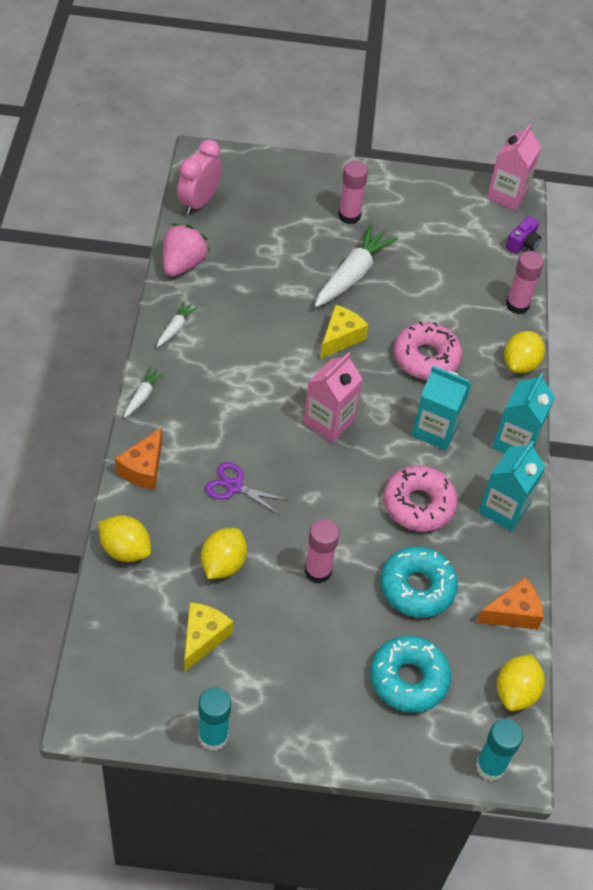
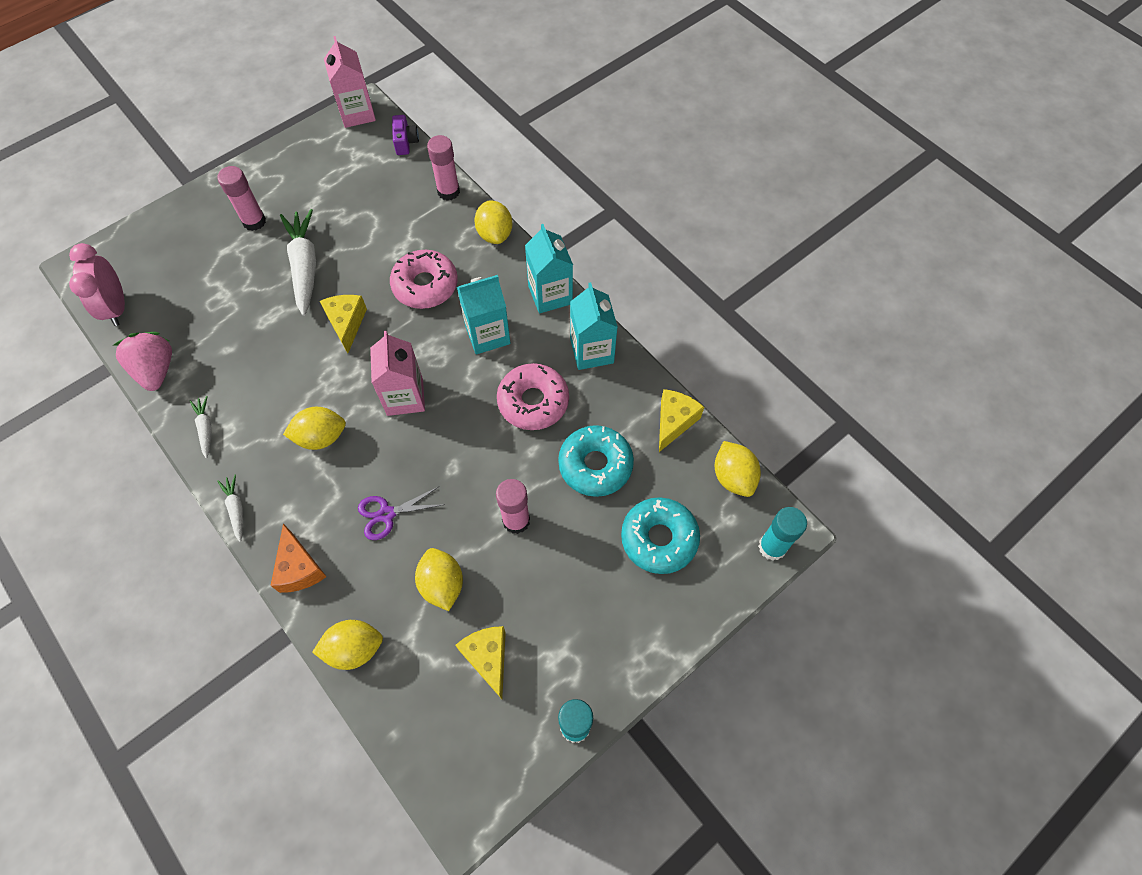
camera: 40 degrees left, 10 degrees up
(244, 398) = (321, 437): none -> yellow lemon
(513, 613) = (674, 422): orange cheese -> yellow cheese

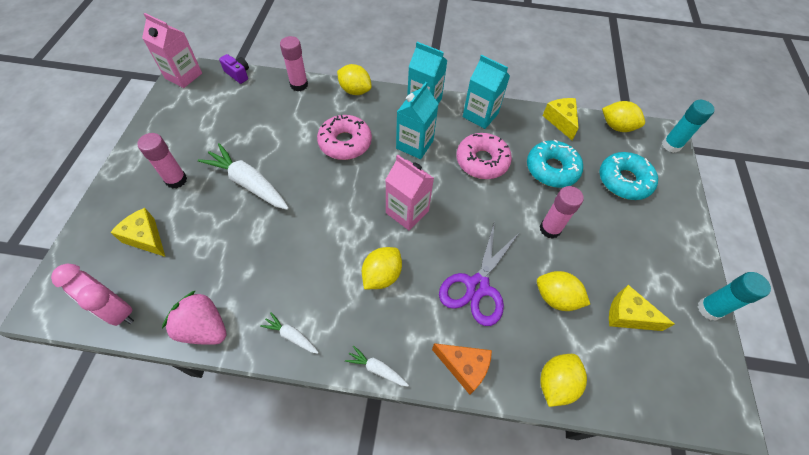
camera: 45 degrees left, 5 degrees down
(346, 324) = (319, 197): yellow cheese -> yellow cheese (146, 238)
(386, 514) = (477, 286): purple scissors -> purple scissors, size x1.64

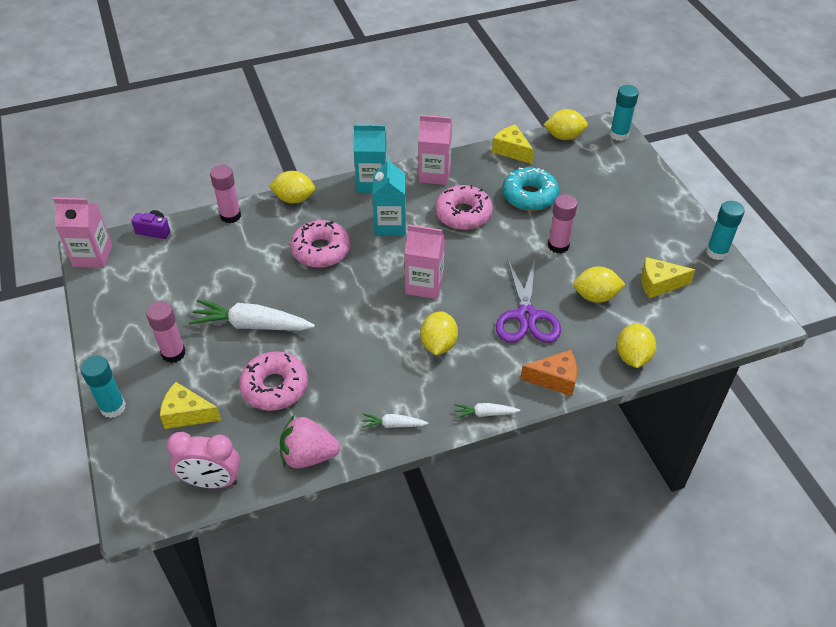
camera: 25 degrees left, 10 degrees down
(102, 205) = (113, 407): none -> turquoise glue stick
(225, 248) = (274, 387): none -> pink donut
(480, 115) = (434, 174): turquoise carton -> pink carton
(624, 181) = (596, 181): turquoise donut -> none

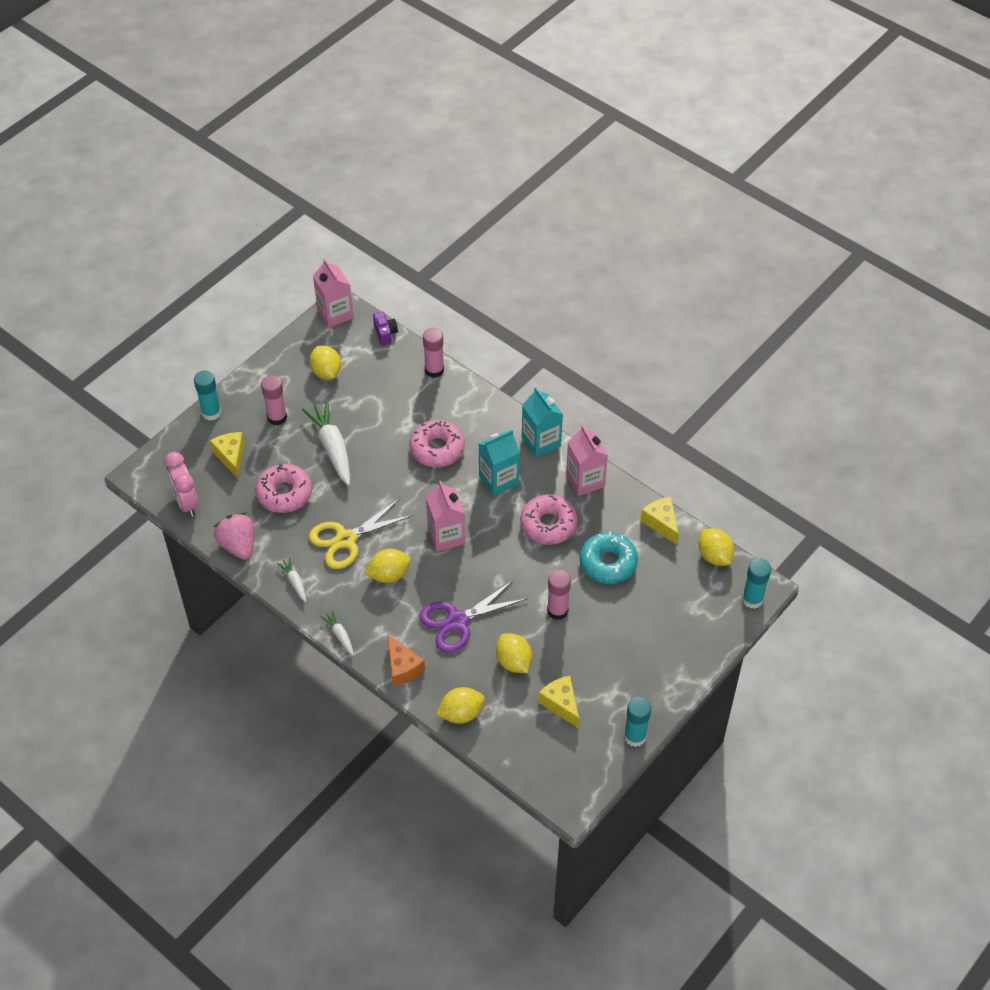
camera: 60 degrees right, 5 degrees up
(294, 199) = (483, 400): yellow lemon -> yellow lemon (326, 372)
(371, 360) = (346, 539): none -> yellow scissors
(511, 151) = (661, 523): yellow cheese -> yellow cheese turned 45 degrees counterclockwise

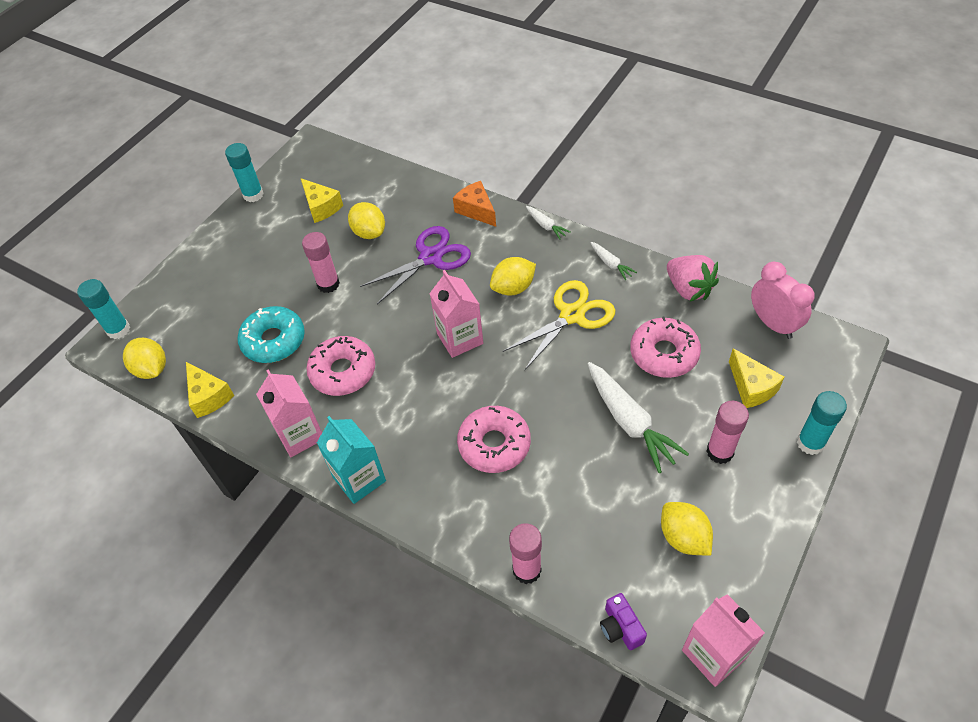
camera: 175 degrees right, 0 degrees up
(461, 713) = (413, 185): yellow lemon -> none
(499, 480) = (408, 416): turquoise carton -> none

